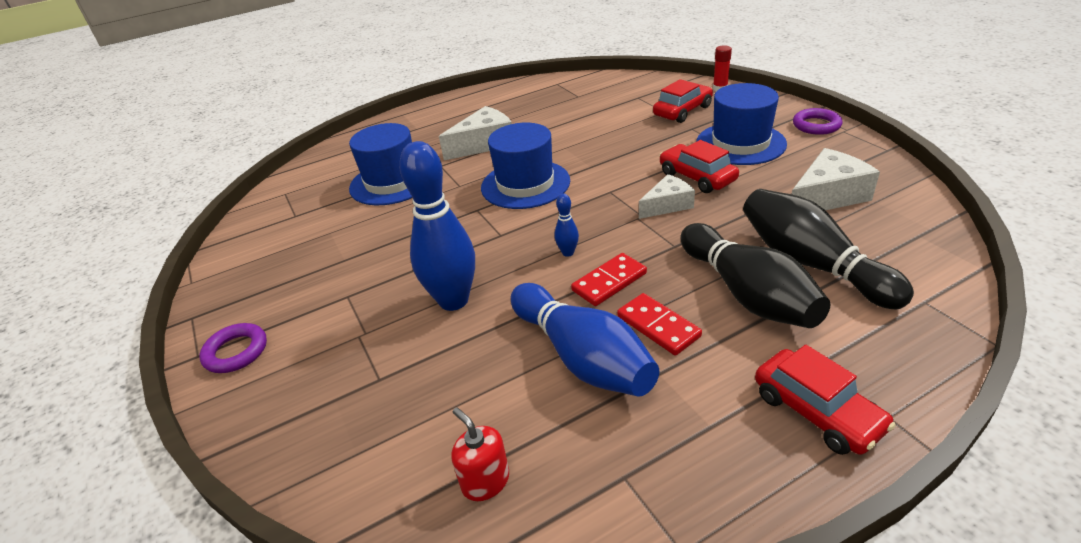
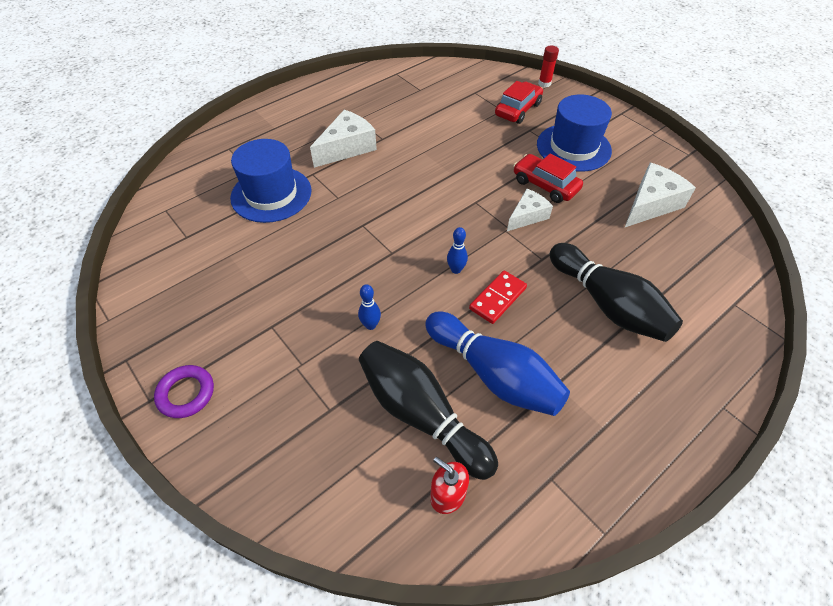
camera: 15 degrees left, 15 degrees up
(453, 300) = (370, 325): blue bowling pin -> blue bowling pin, size x0.42
(525, 184) = (399, 195): blue hat -> none
(658, 326) = (546, 340): red domino -> none
(811, 264) = (650, 273): black bowling pin -> black bowling pin (421, 414)
(816, 125) = (630, 127): purple ring -> none
(817, 411) = (675, 407): red car -> none

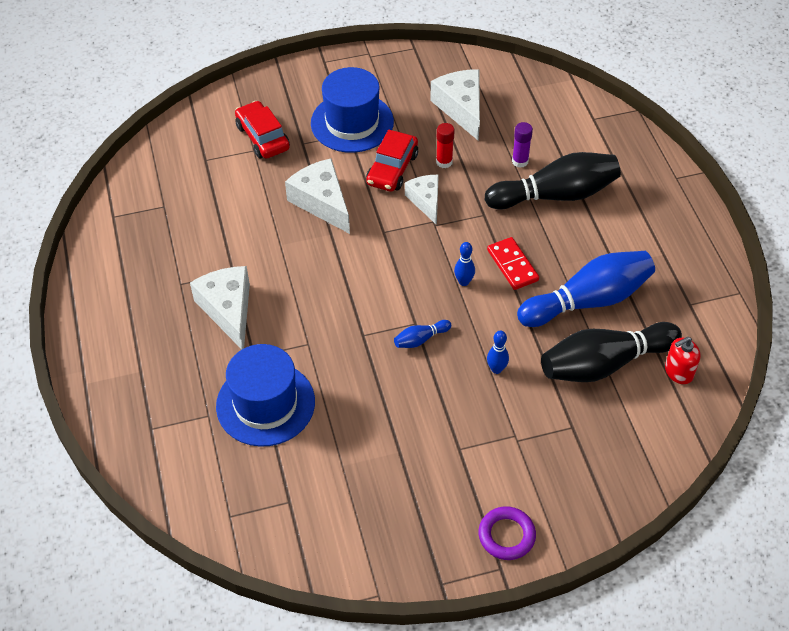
camera: 65 degrees left, 0 degrees up
(376, 261) = (420, 339): none -> blue bowling pin
(479, 159) = (322, 202): none -> white cheese
(544, 83) = (233, 95): red glue stick -> red glue stick (444, 162)
(545, 185) = (392, 169): red car -> red car turned 45 degrees counterclockwise
(626, 264) = (520, 161): none -> purple glue stick

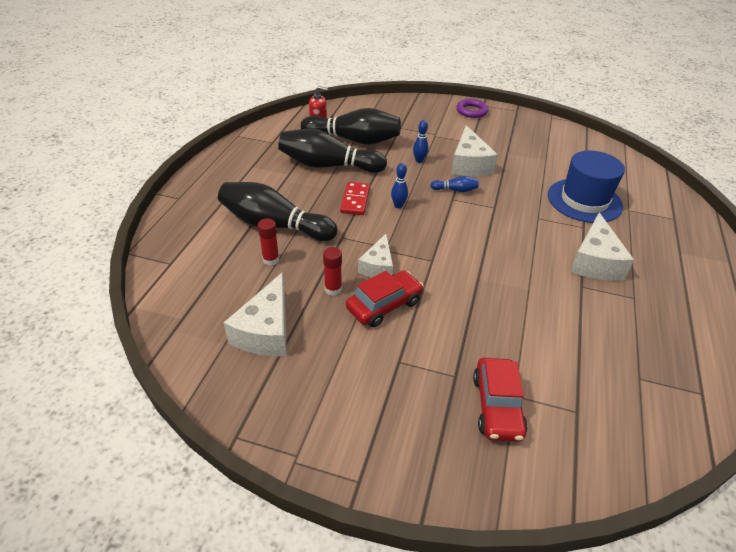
camera: 150 degrees left, 10 degrees down
(322, 202) = (470, 306): white cheese -> white cheese (469, 164)
(352, 122) = (386, 373): blue hat -> none
(520, 161) = (271, 260): purple glue stick -> red glue stick
(588, 301) = (328, 166): blue bowling pin -> black bowling pin

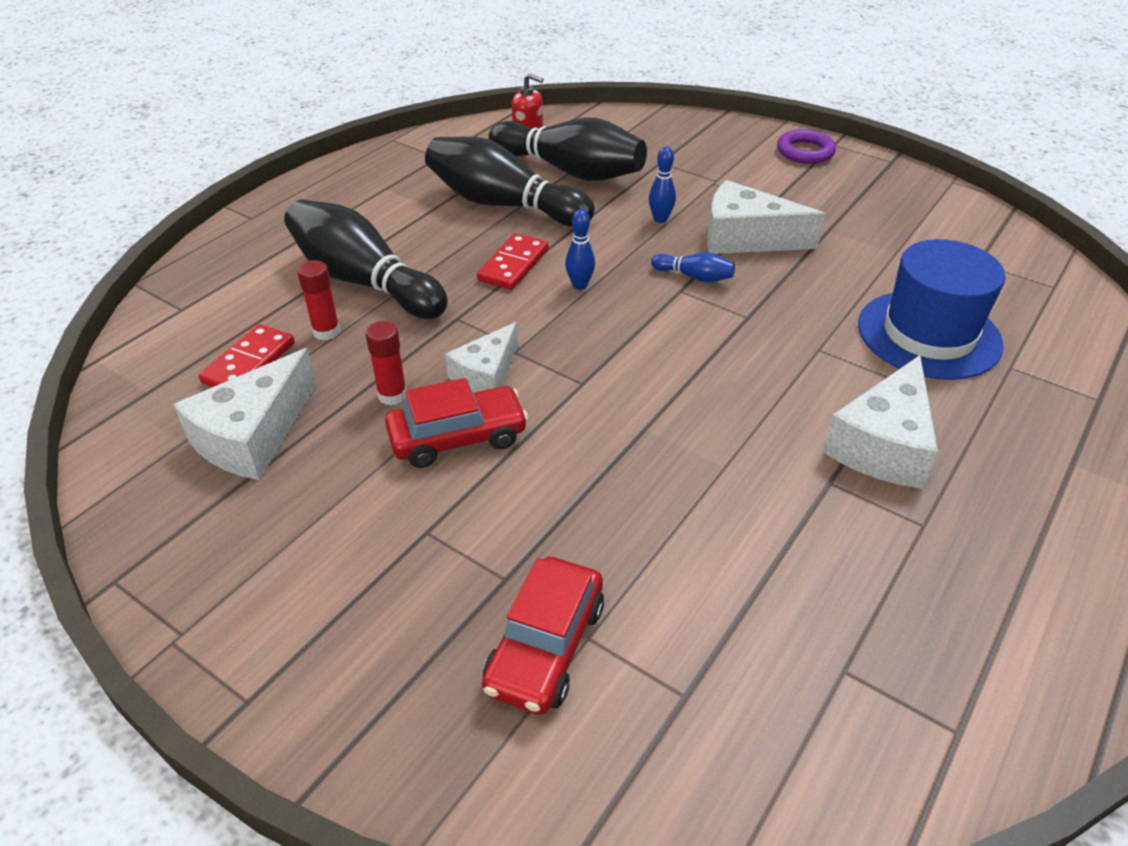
camera: 20 degrees right, 0 degrees up
(235, 288) = (249, 363): none -> red domino
(469, 164) = (745, 238): white cheese -> white cheese turned 90 degrees clockwise

